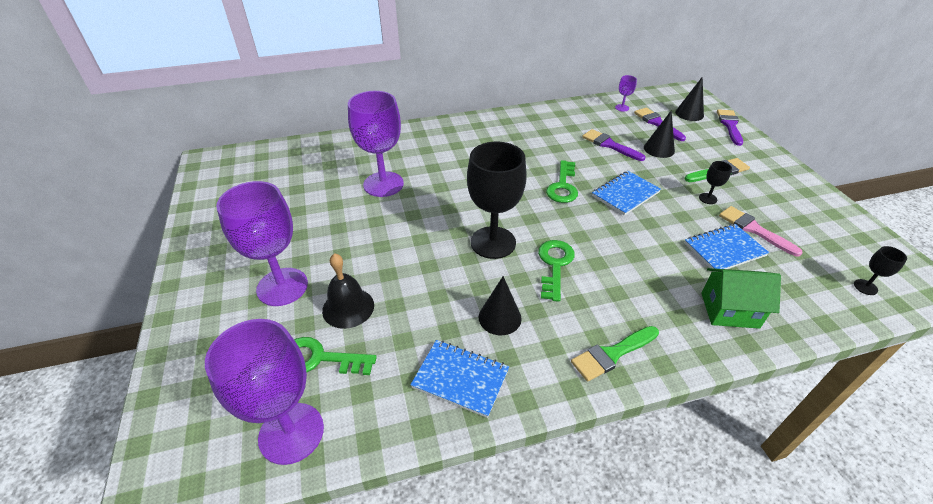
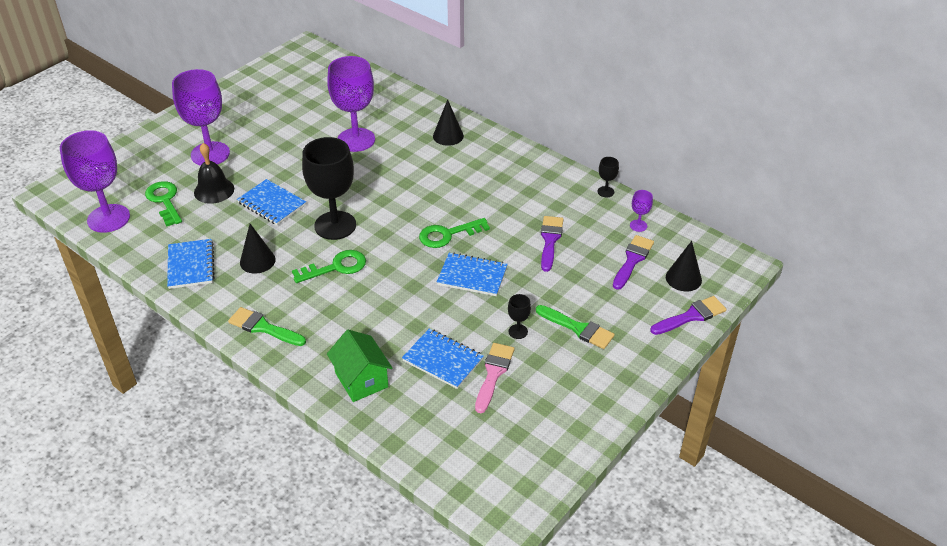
camera: 55 degrees right, 0 degrees up
(418, 272) = (271, 204): none -> blue notebook
(659, 149) = (578, 275): black cone -> black cone (448, 136)
(865, 287) = (467, 465): black goblet -> black goblet (605, 192)

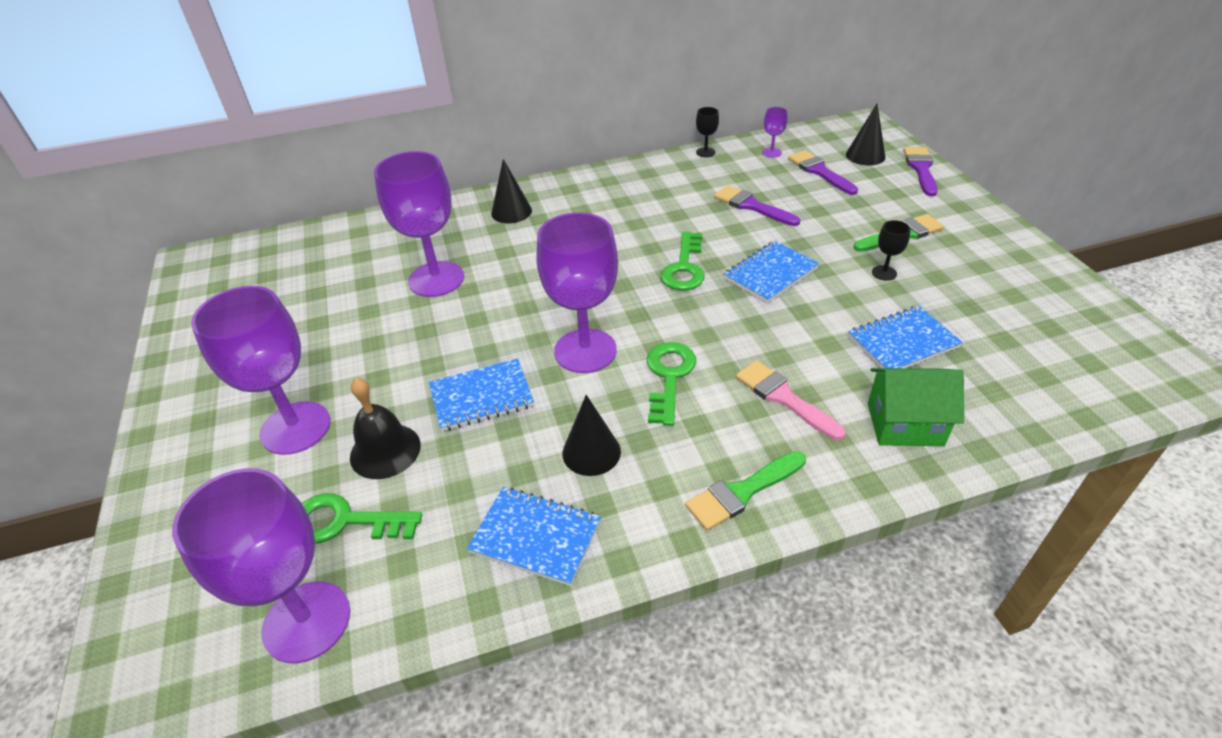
camera: 55 degrees left, 0 degrees up
(335, 225) = (585, 351): black goblet -> purple goblet
(493, 374) = (945, 312): pink brush -> pink brush (783, 398)

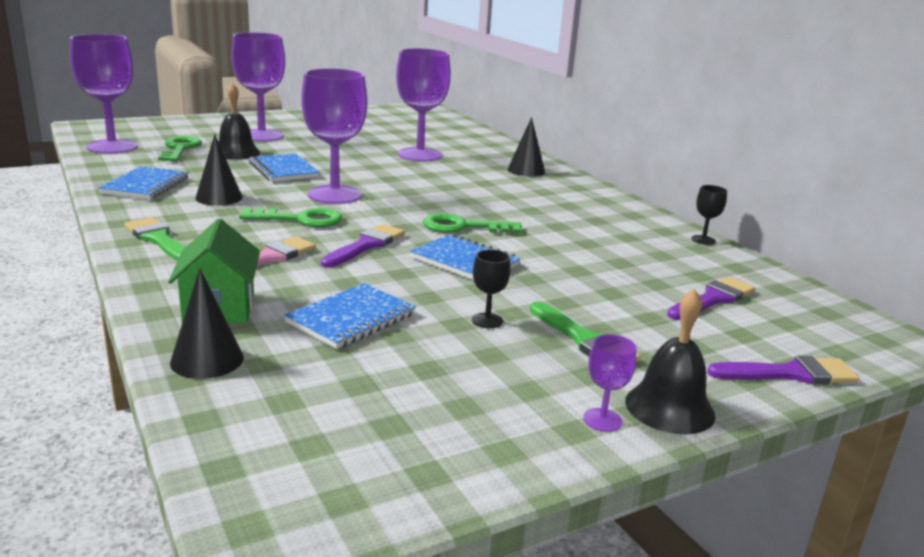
camera: 75 degrees right, 20 degrees down
(751, 206) = (597, 258): purple brush -> purple brush (366, 245)
(771, 152) = (737, 273): purple goblet -> purple goblet (602, 420)
(865, 155) = (791, 333): black cone -> black cone (207, 360)
(902, 342) = (351, 319): blue notebook -> blue notebook turned 75 degrees clockwise
(980, 217) = (669, 408): none -> black bell

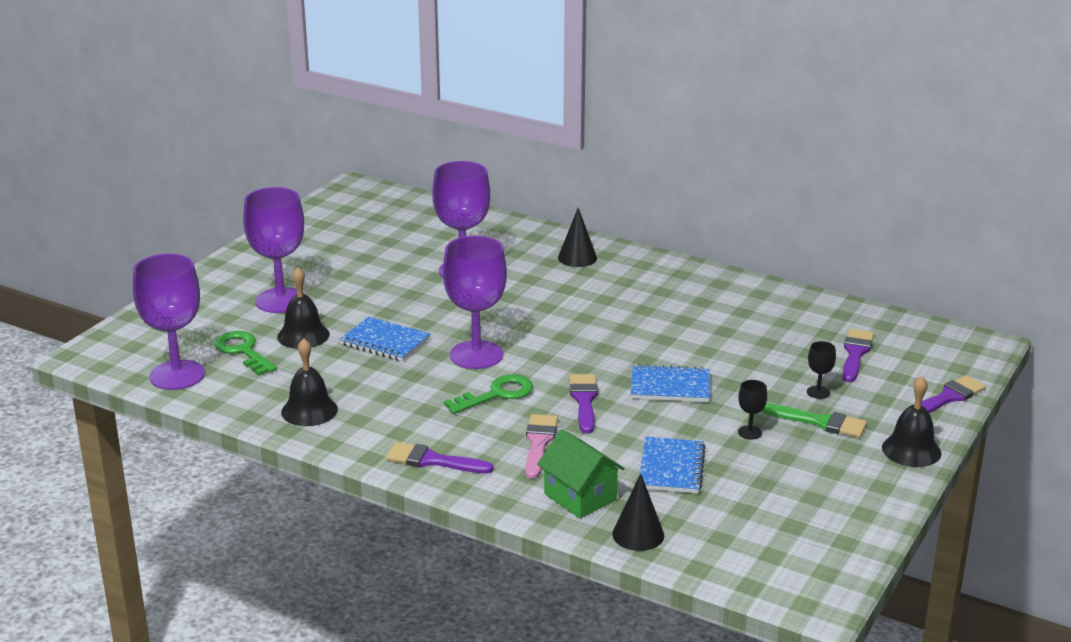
camera: 30 degrees left, 5 degrees up
(146, 186) = (309, 410): blue notebook -> black bell
(158, 239) = (432, 460): green brush -> purple brush
(219, 197) = (393, 398): black cone -> none
(463, 227) = (621, 351): green key -> none
(602, 420) = (888, 473): purple goblet -> none
(703, 240) = (794, 293): black goblet -> black goblet (818, 392)

